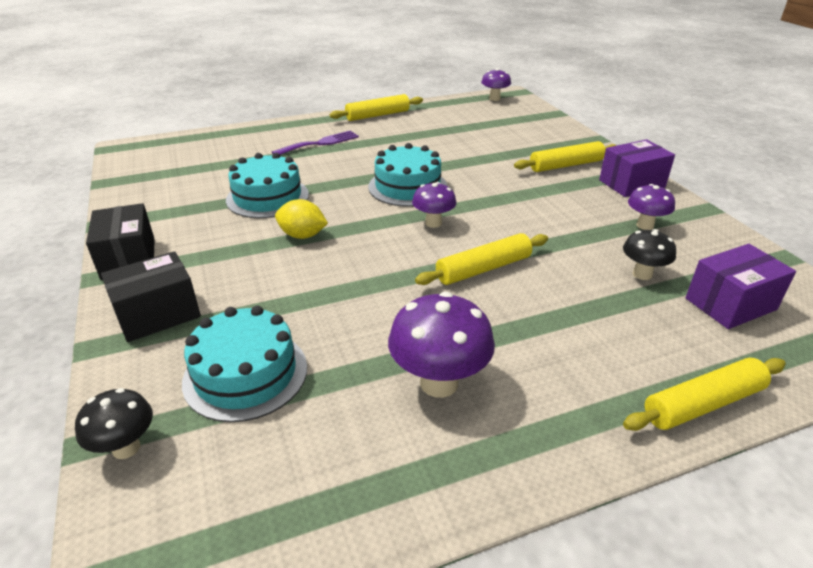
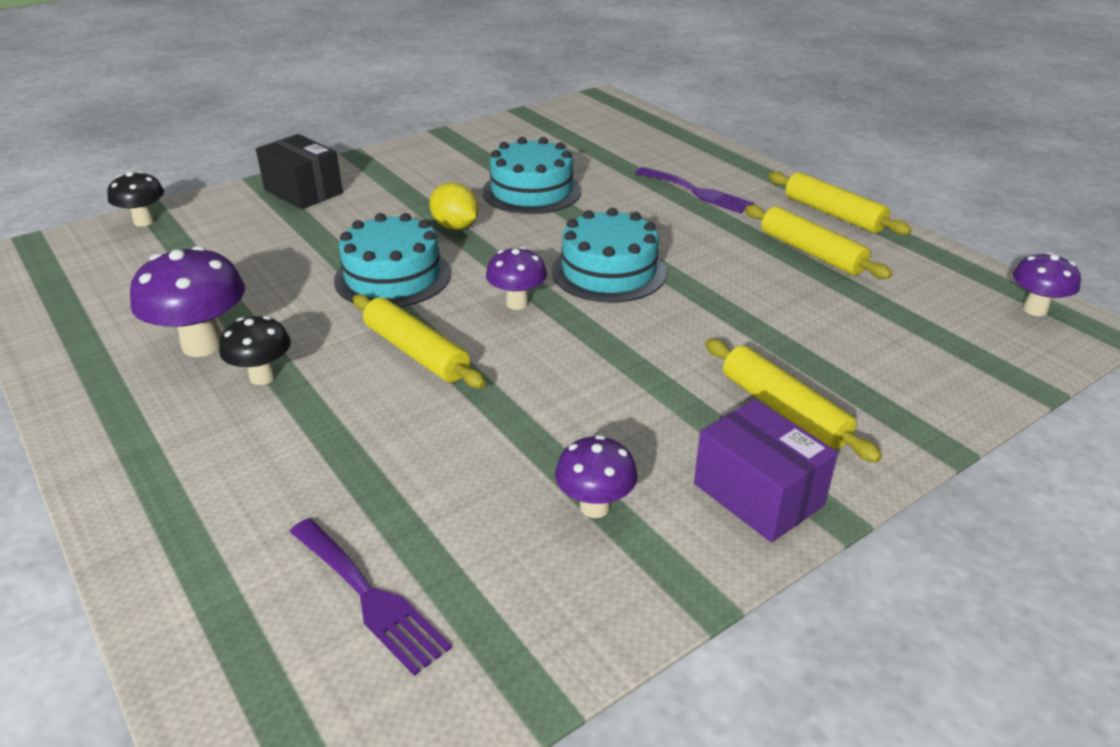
camera: 75 degrees right, 0 degrees up
(129, 259) = (386, 158): black box -> none
(245, 374) = (222, 246): turquoise cake -> turquoise cake (393, 276)
(302, 235) = (455, 226): yellow lemon -> yellow lemon turned 45 degrees counterclockwise
(642, 274) = (436, 497): black mushroom -> black mushroom (262, 377)
(702, 404) = (148, 541): yellow rolling pin -> yellow rolling pin (811, 252)
(730, 304) = (369, 597): purple box -> purple fork

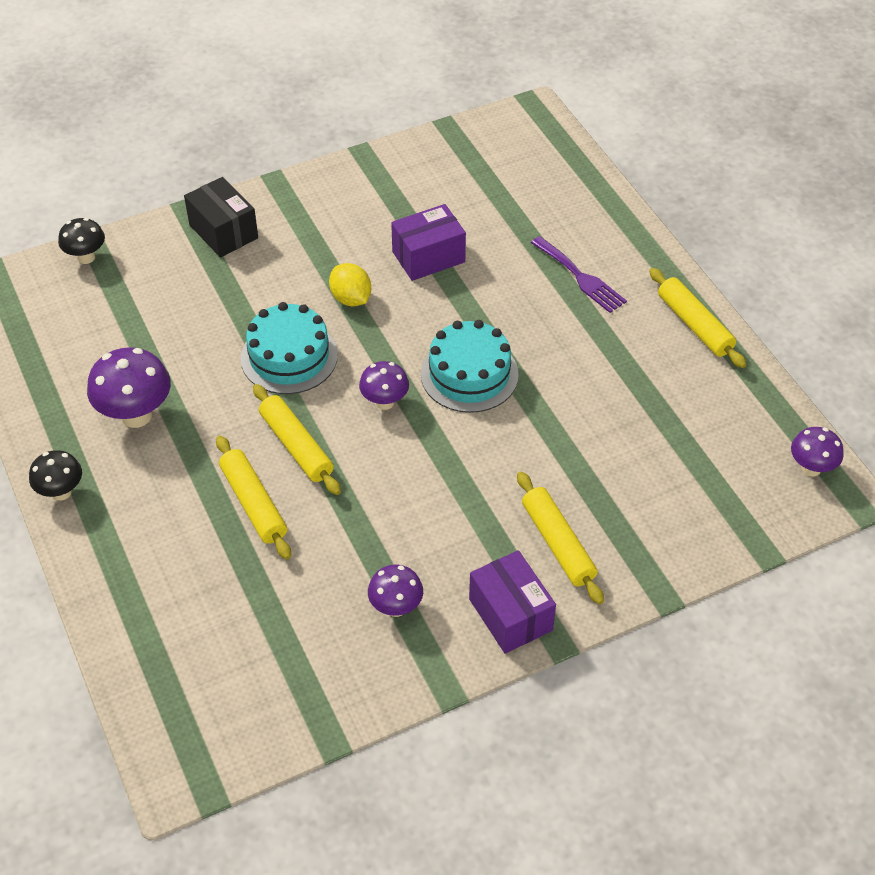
camera: 10 degrees right, 15 degrees up
(262, 377) = (180, 455): black mushroom -> black mushroom (61, 492)
(369, 597) = (238, 653): purple fork -> none
(532, 191) = (428, 257): turquoise cake -> purple box
(811, 252) = (652, 373): yellow rolling pin -> yellow rolling pin (253, 503)

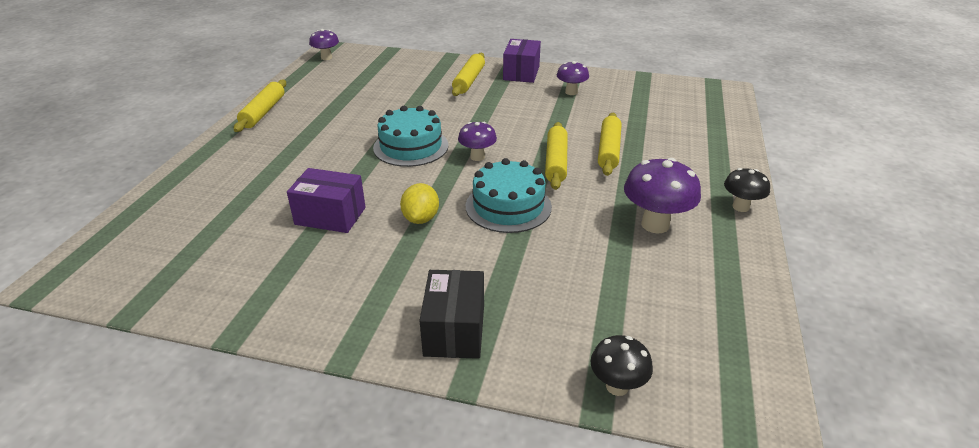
camera: 140 degrees left, 15 degrees down
(580, 277) = (269, 157): purple fork -> none

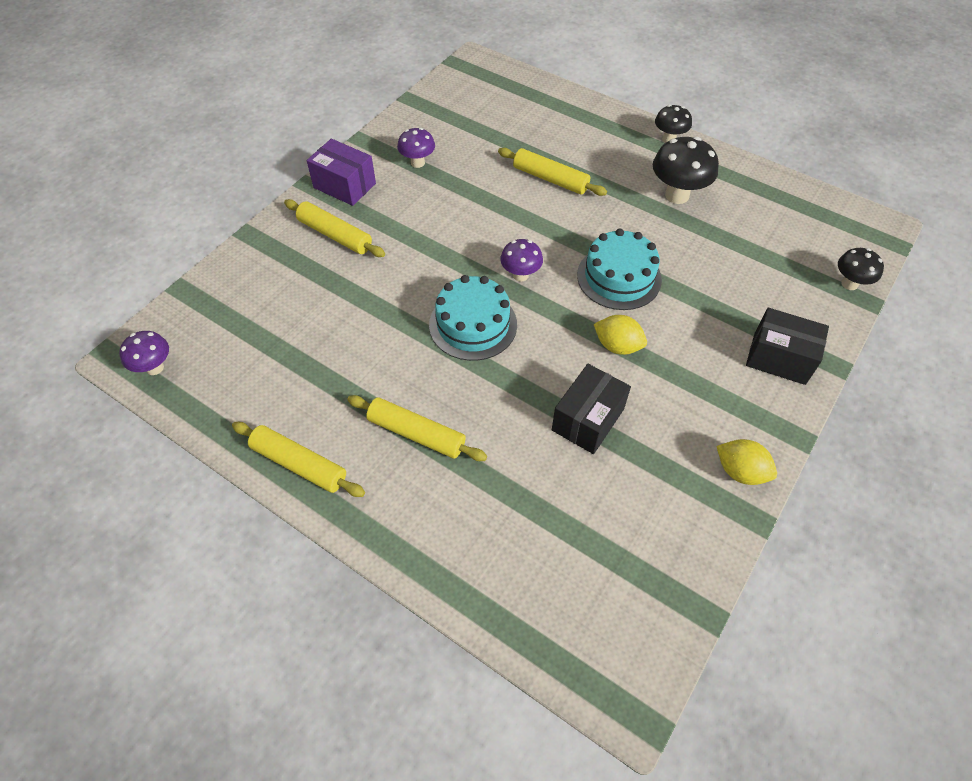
camera: 70 degrees left, 20 degrees up
(290, 316) = (740, 471): none -> yellow lemon
(330, 216) = (588, 420): purple box -> black box
(556, 162) = (555, 221): yellow rolling pin -> yellow rolling pin (416, 433)
(655, 224) = (677, 195): purple mushroom -> black mushroom

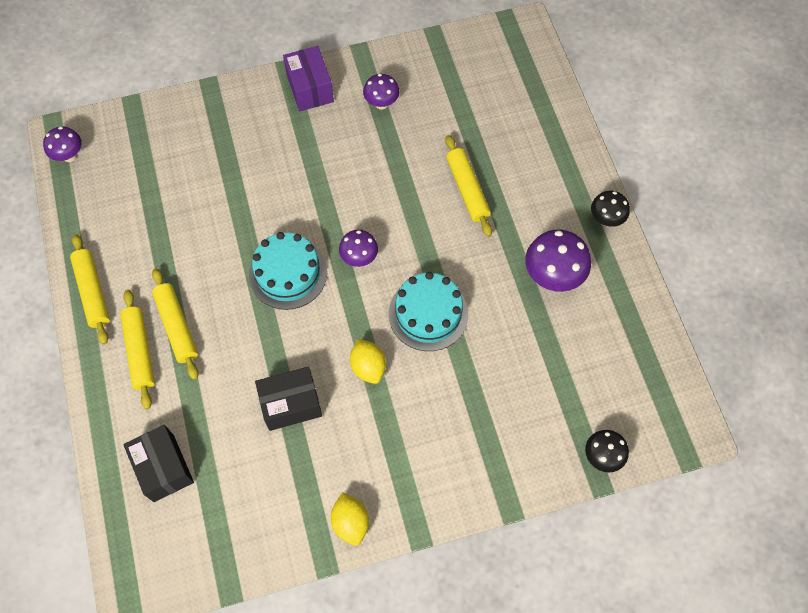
camera: 40 degrees right, 10 degrees up
(335, 235) = (265, 129): yellow rolling pin -> yellow rolling pin (140, 351)
(677, 195) = (552, 277): black mushroom -> purple mushroom
(779, 358) = (473, 468): black box -> black box (163, 468)

